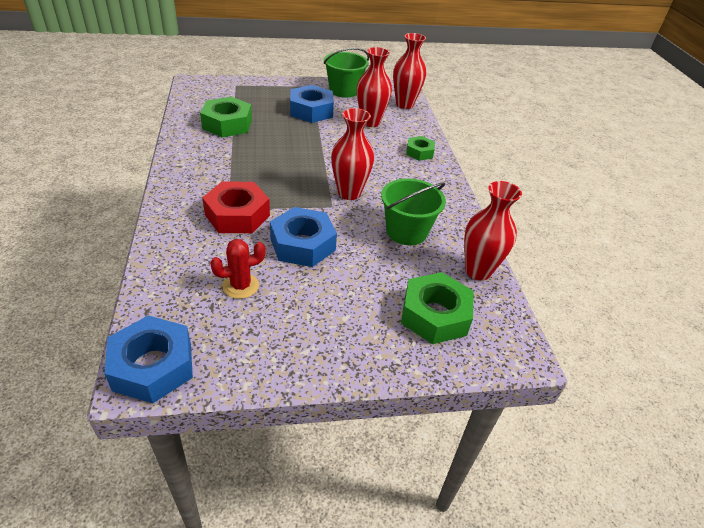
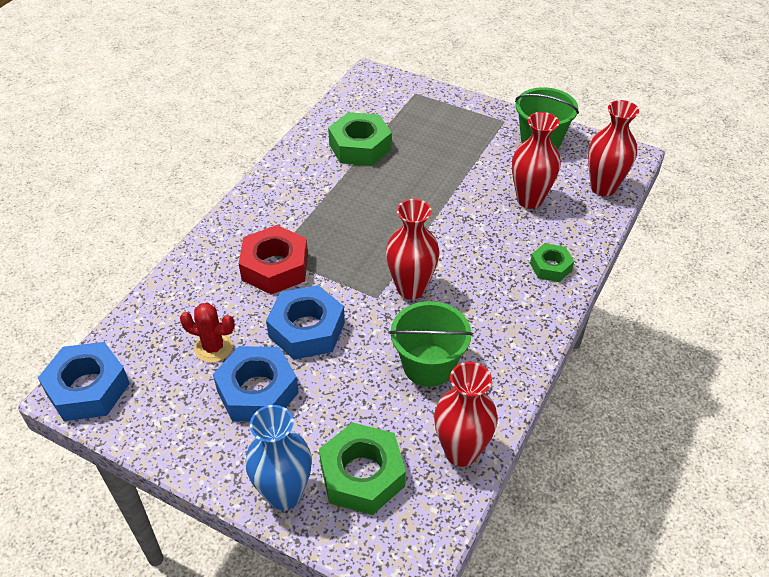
camera: 40 degrees right, 5 degrees up
(311, 110) = (471, 158): blue nut -> blue nut (257, 391)
(396, 355) = (284, 494): none -> blue vase

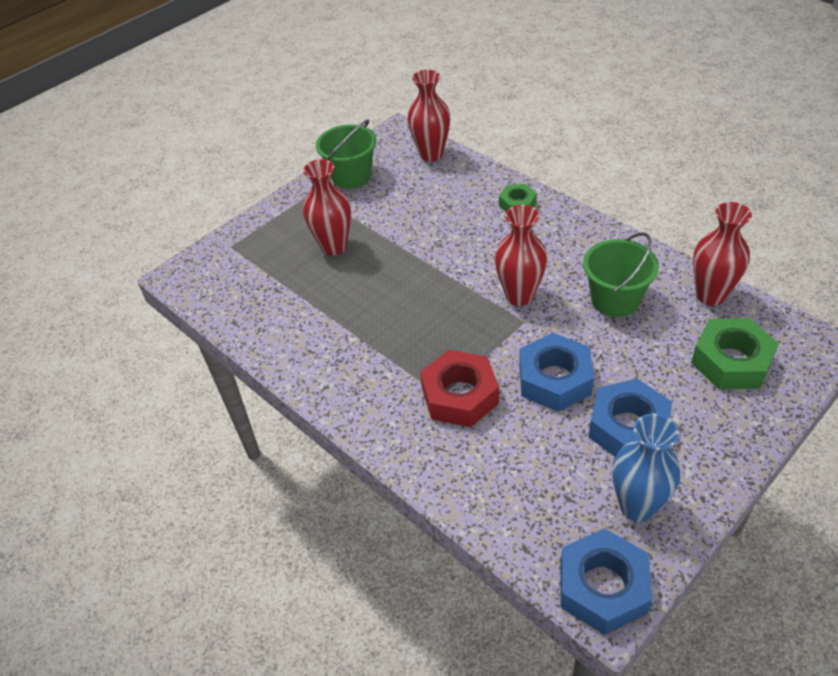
camera: 70 degrees left, 0 degrees up
(213, 347) = (563, 460): red cactus -> none
(284, 494) = (750, 419): blue vase -> blue vase (637, 506)
(360, 147) = (297, 302): green nut -> none
(529, 200) = (429, 199): red vase -> red vase (334, 247)

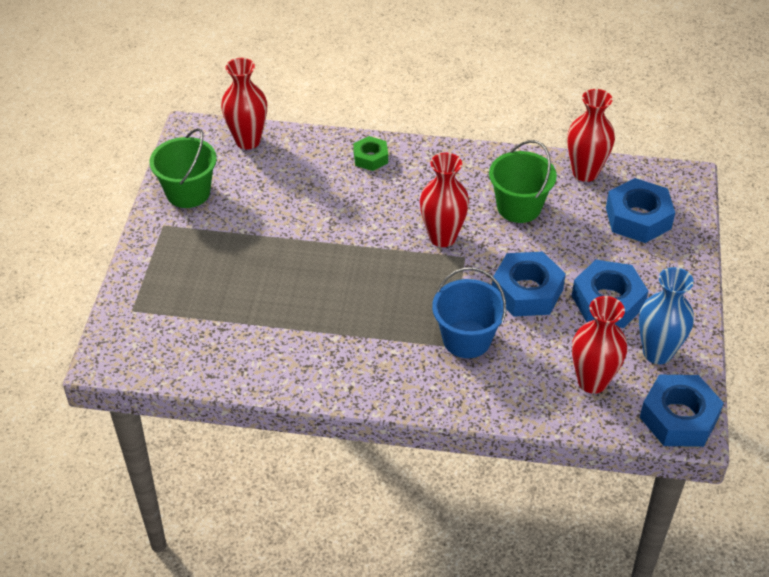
camera: 40 degrees left, 0 degrees up
(334, 247) = (238, 266): red vase -> red vase (592, 381)
(460, 395) = (466, 339): red nut -> blue bucket
(731, 361) = (638, 218): green nut -> blue nut

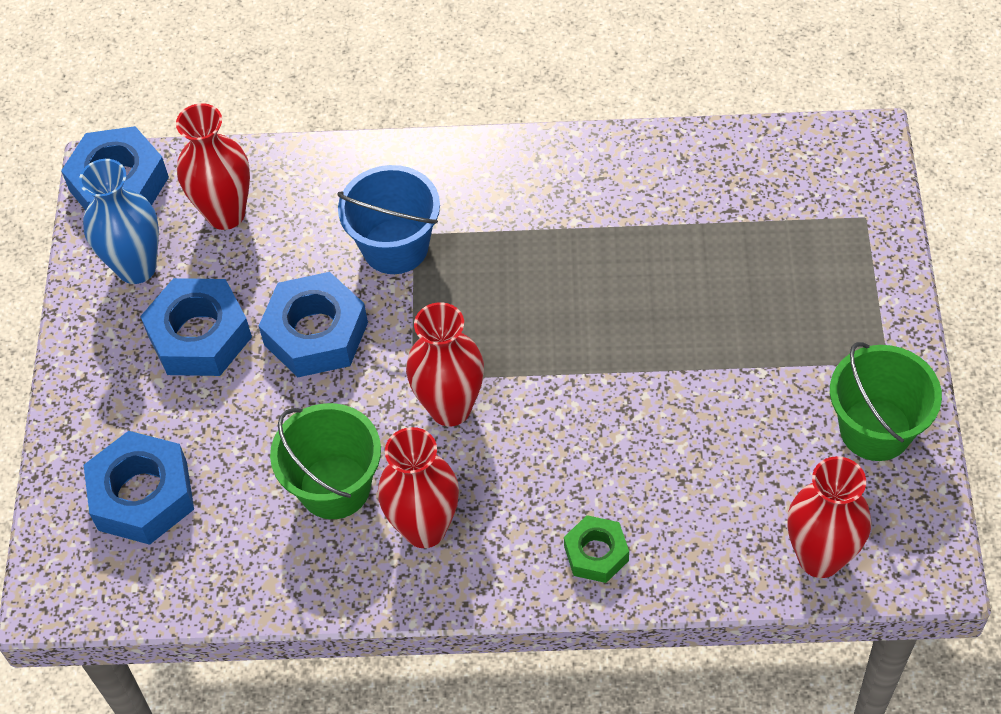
camera: 175 degrees right, 10 degrees up
(585, 173) = (225, 580): red vase -> red vase (424, 528)

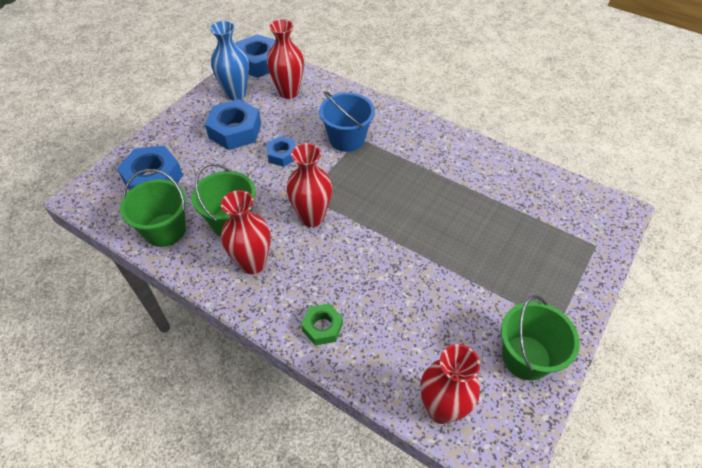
camera: 30 degrees right, 5 degrees down
(245, 562) = (165, 230): none -> green bucket
(316, 333) = (282, 155): blue nut -> blue nut, size x0.58

